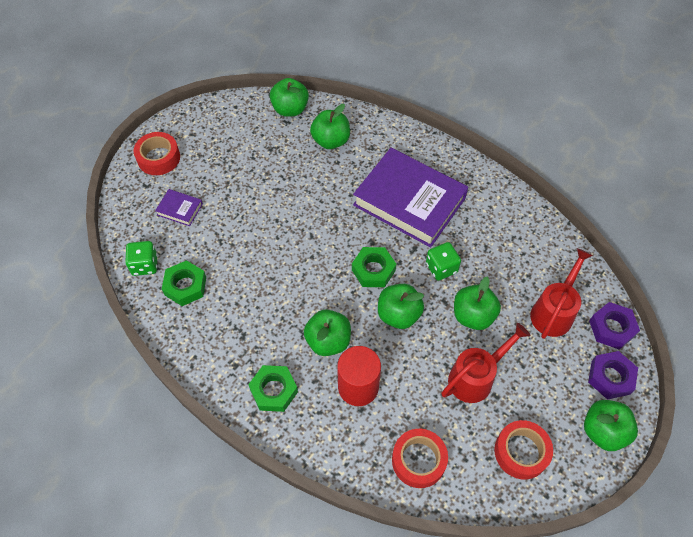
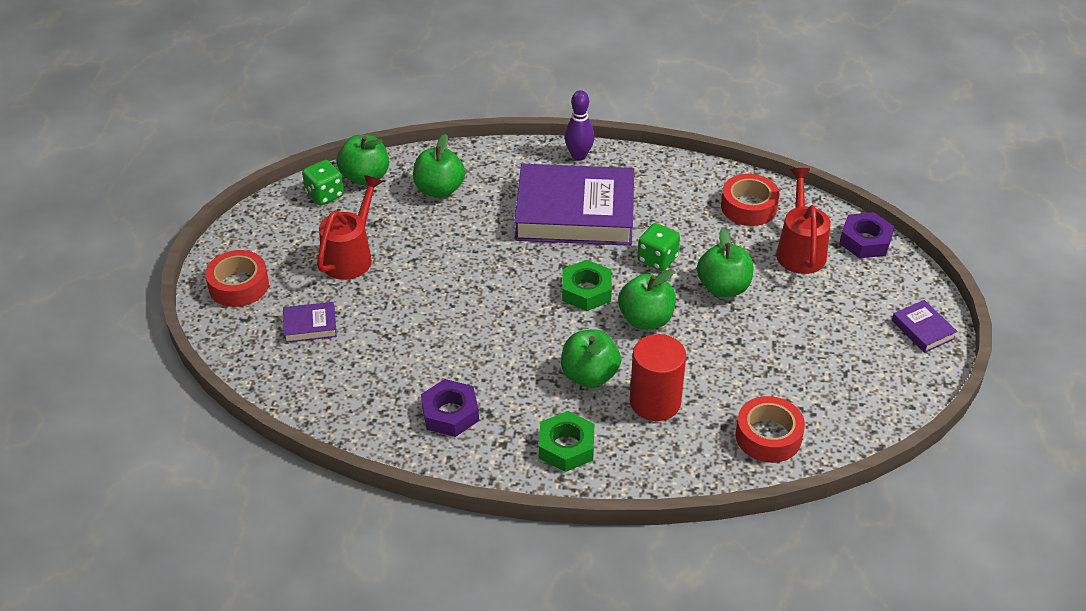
camera: 30 degrees left, 15 degrees down
(145, 265) = (312, 397): green dice -> green dice (325, 195)
(185, 286) = (380, 396): green nut -> none
(444, 155) = (579, 156): none -> purple bowling pin
(476, 377) = (768, 339): red watering can -> red watering can (351, 256)
(521, 452) = (861, 382): red tape -> red tape (748, 207)
(603, 431) = (923, 329): green apple -> purple book
(610, 377) = (895, 282): purple nut -> purple nut (450, 413)

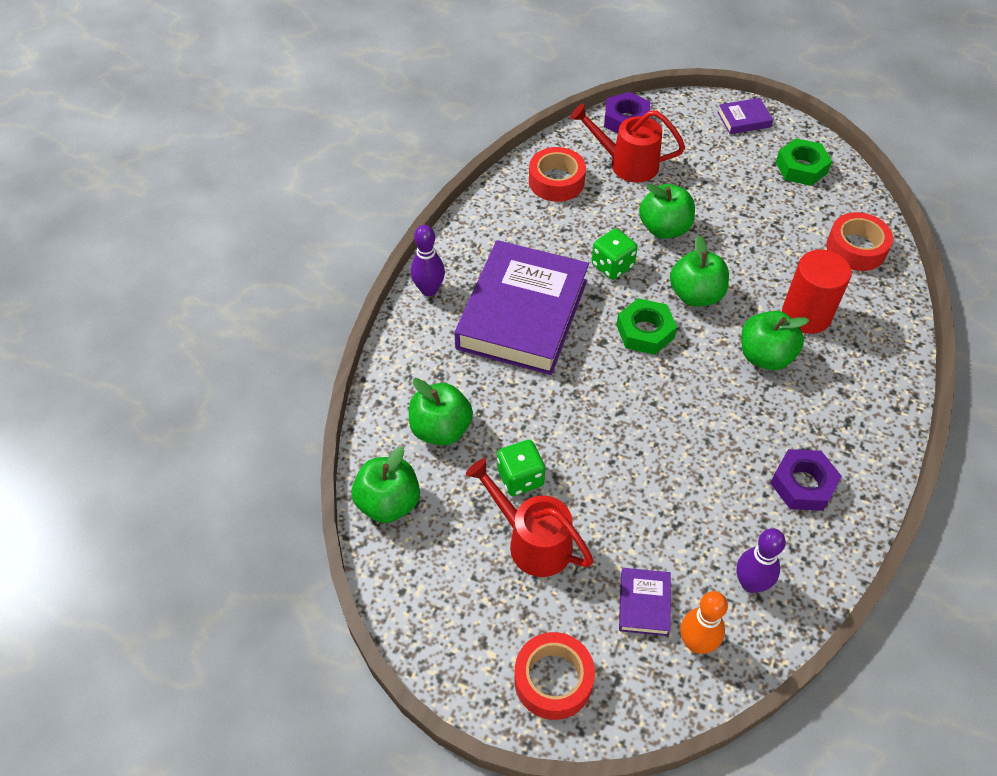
camera: 75 degrees left, 10 degrees up
(282, 359) = (696, 643): none -> orange bowling pin
(325, 195) = (407, 554): green dice -> green dice (520, 478)
(342, 387) = (750, 583): none -> purple bowling pin
(566, 447) = (857, 395): green nut -> green nut (801, 167)

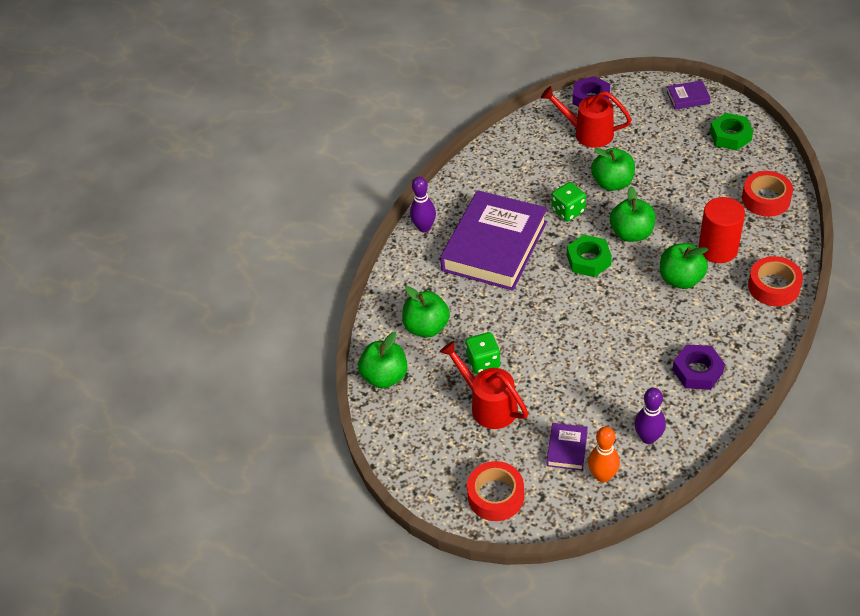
camera: 10 degrees right, 5 degrees down
(556, 181) = (530, 146): red tape -> red tape (773, 287)

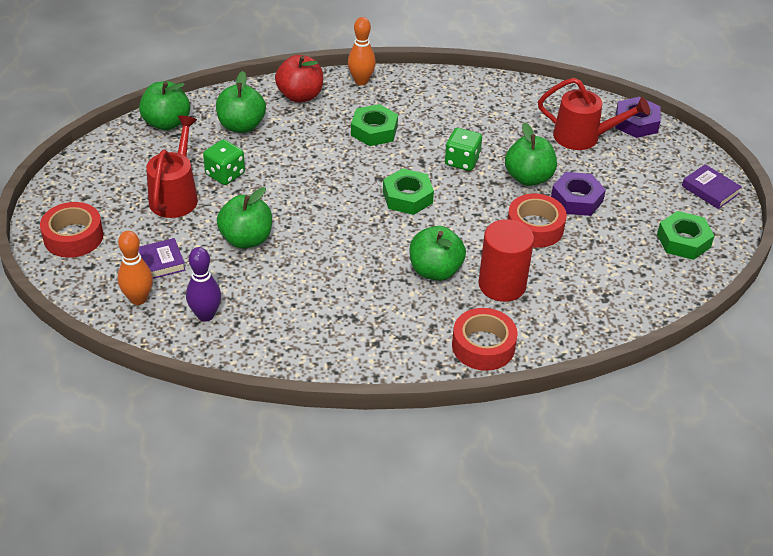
camera: 50 degrees right, 5 degrees down
(414, 273) = (300, 96): none -> red apple
(424, 228) = (361, 81): purple bowling pin -> orange bowling pin
(494, 246) = (374, 130): purple book -> green nut
(587, 133) = (583, 137): red watering can -> red watering can turned 120 degrees clockwise
(631, 233) = (469, 214): green apple -> green apple (246, 239)
(697, 371) = (317, 323): purple nut -> purple nut (576, 199)
(766, 199) = (611, 299): red tape -> red tape (535, 227)

